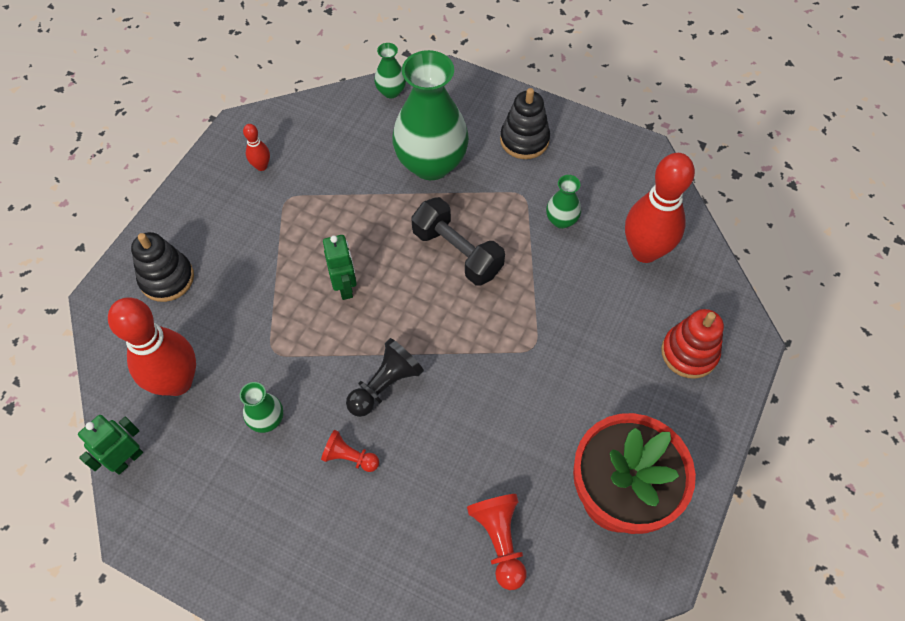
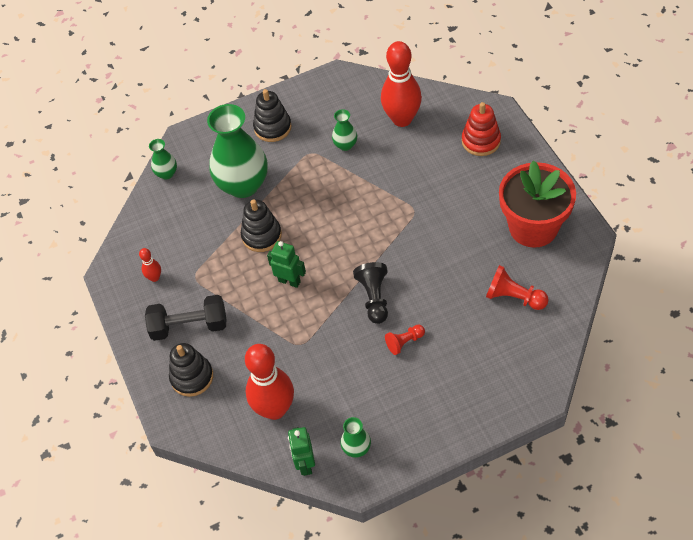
camera: 45 degrees left, 5 degrees down
(267, 420) = (344, 372): green vase -> green vase (356, 448)
(382, 222) = (261, 235): none -> black stacking toy
(457, 252) = (319, 209): black dumbbell -> black dumbbell (189, 326)

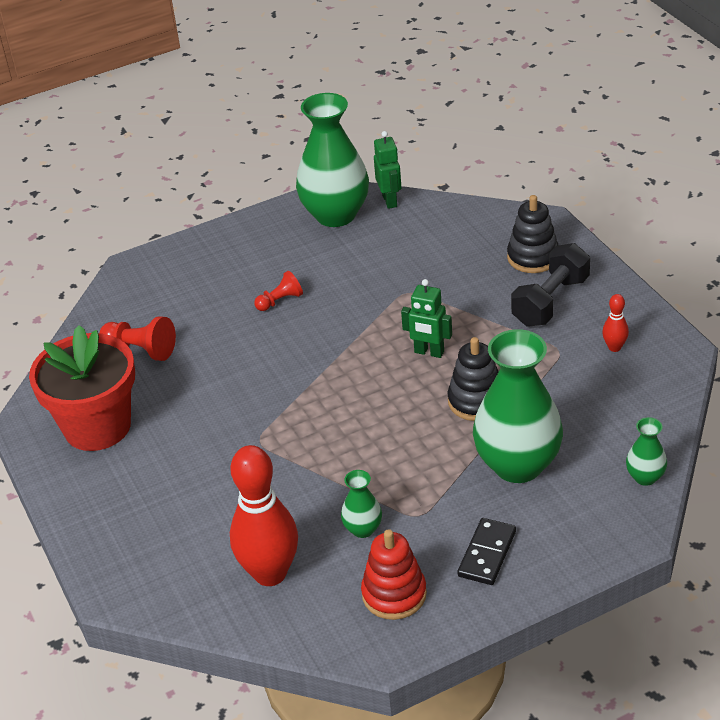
camera: 175 degrees right, 15 degrees down
(189, 326) = (550, 301): black dumbbell -> black dumbbell turned 45 degrees counterclockwise
(272, 127) = (487, 554): black stacking toy -> black domino
(275, 409) = (429, 238): red bowling pin -> none
(356, 448) = (335, 215): green vase -> green vase, size x2.22
(374, 298) = (316, 340): black pawn -> none
(481, 141) = (147, 541): red stacking toy -> red stacking toy (394, 594)

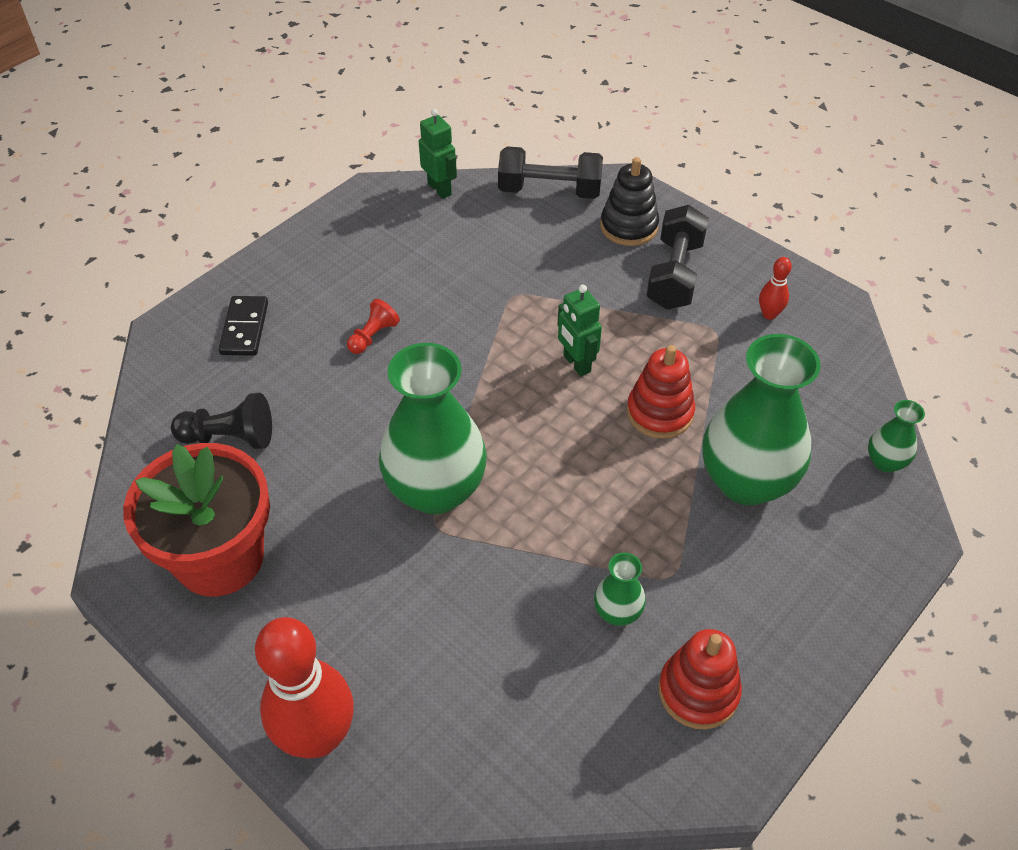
camera: 25 degrees left, 10 degrees up
(141, 350) = (229, 437): red pawn -> black pawn
(270, 573) = (537, 707): red bowling pin -> red bowling pin (318, 737)
(335, 215) = (386, 217): green vase -> green vase (436, 490)
(429, 352) = (576, 364): green robot -> green robot turned 60 degrees clockwise
(476, 401) = (659, 413): black stacking toy -> red stacking toy
(481, 217) = (549, 191): none -> black dumbbell
(487, 554) = (773, 605): black domino -> black domino (245, 328)

